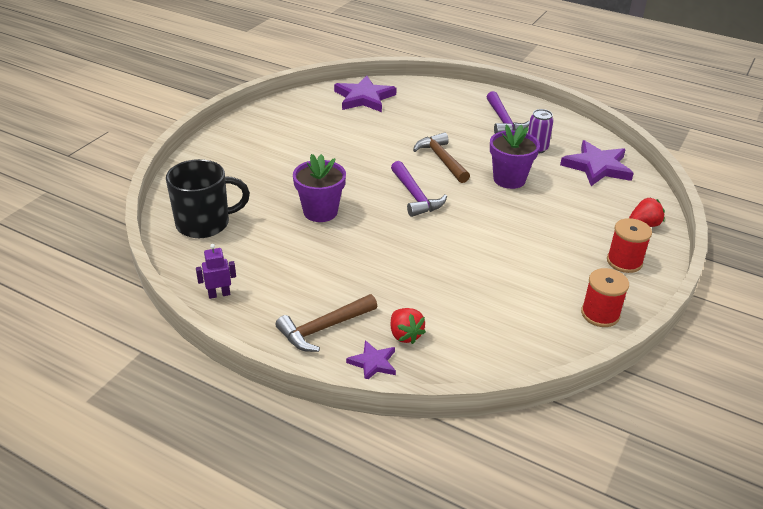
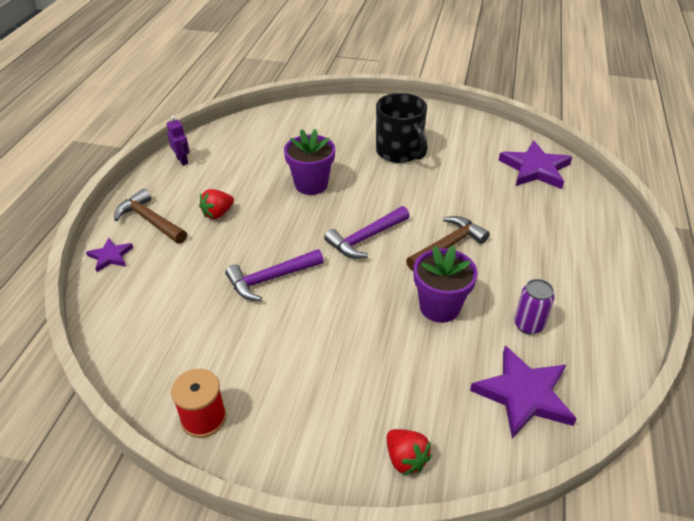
camera: 75 degrees right, 5 degrees up
(204, 224) = (269, 132): black mug -> black mug (399, 152)
(405, 335) = (148, 269): red strawberry -> red strawberry (217, 213)
(503, 121) = (574, 285): purple hammer -> purple hammer (270, 279)
(624, 261) = (312, 438): red spool -> none

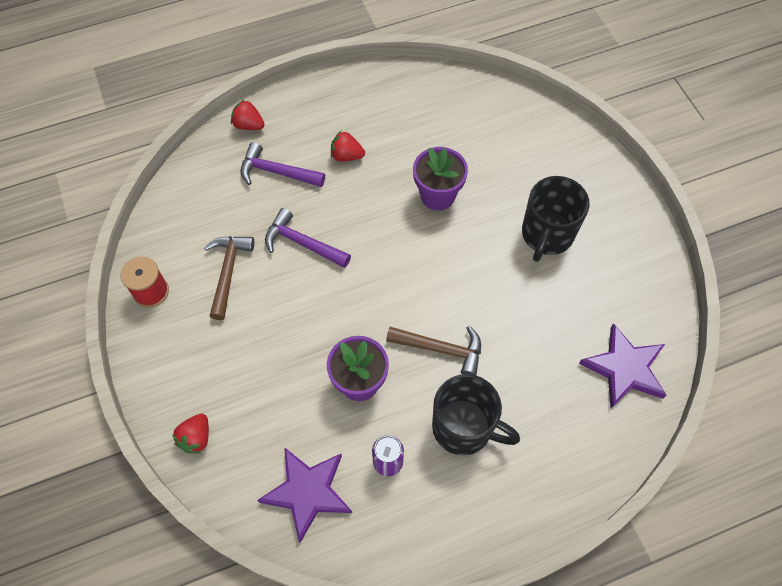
camera: 55 degrees right, 20 degrees up
(111, 256) = (248, 125): purple star -> red strawberry
(150, 220) = (303, 118): brown hammer -> brown hammer (228, 272)
(182, 160) = (390, 83): purple robot -> none
(365, 238) = (400, 280): purple hammer -> purple hammer (276, 172)
(527, 266) = (464, 428): none -> black mug

